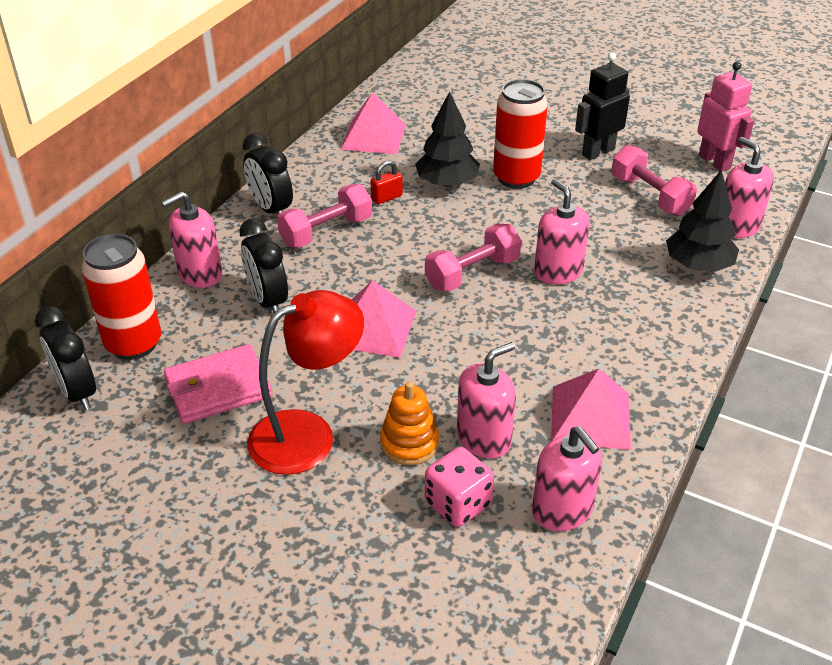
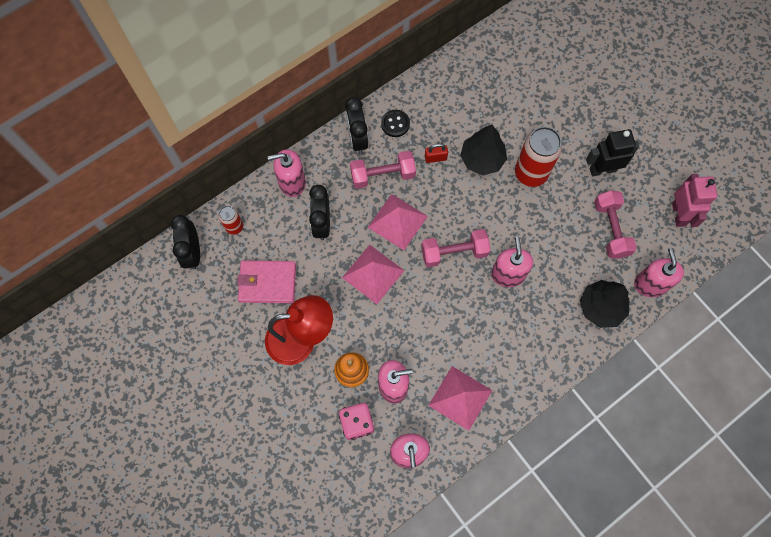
camera: 25 degrees right, 30 degrees up
(133, 344) = (234, 227): red can -> red can, size x0.52
(314, 183) = (395, 124): none -> black button
(373, 136) = (456, 89): pink pyramid -> pink pyramid (397, 221)

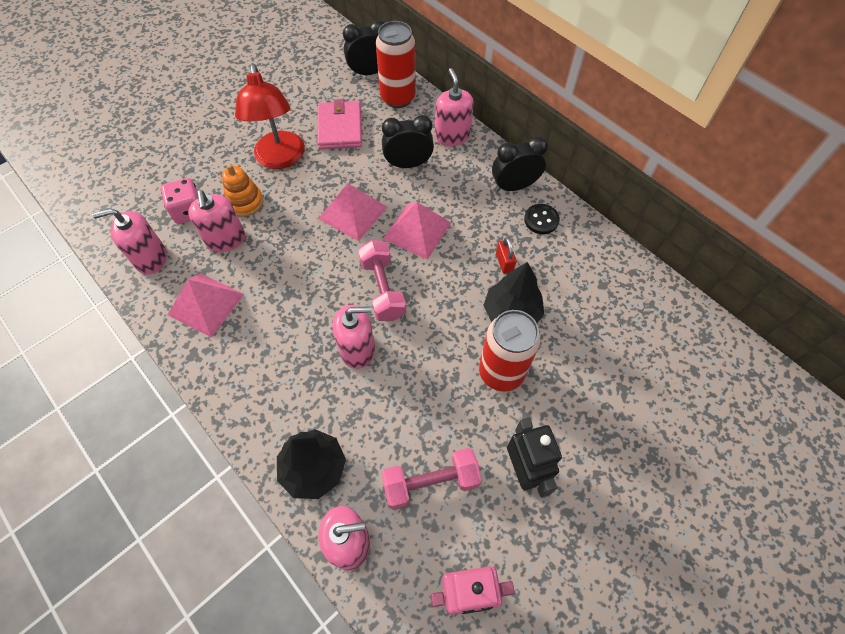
camera: 85 degrees right, 10 degrees down
(234, 227) = (398, 98): red can -> red can, size x1.92
(382, 175) = (473, 213): pink dumbbell -> none

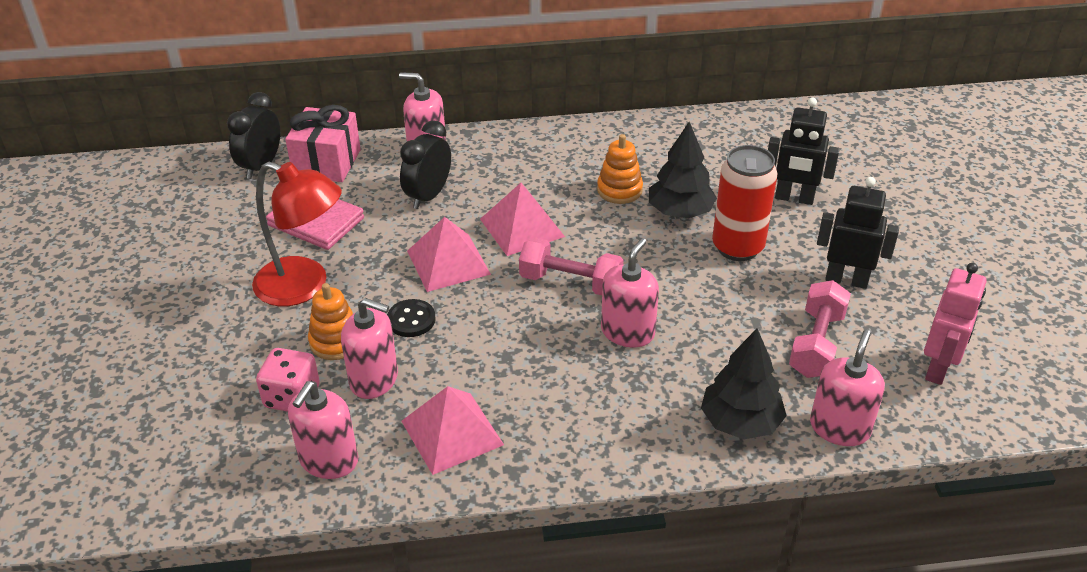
camera: 55 degrees left, 20 degrees down
(398, 98) = (327, 163): red can -> pink gift
(504, 263) = (619, 190): red padlock -> orange stacking toy
(514, 186) = (536, 142): black clock -> none
(541, 220) = (594, 145): black button -> black button (411, 320)
(595, 382) = (794, 198): none -> black robot

